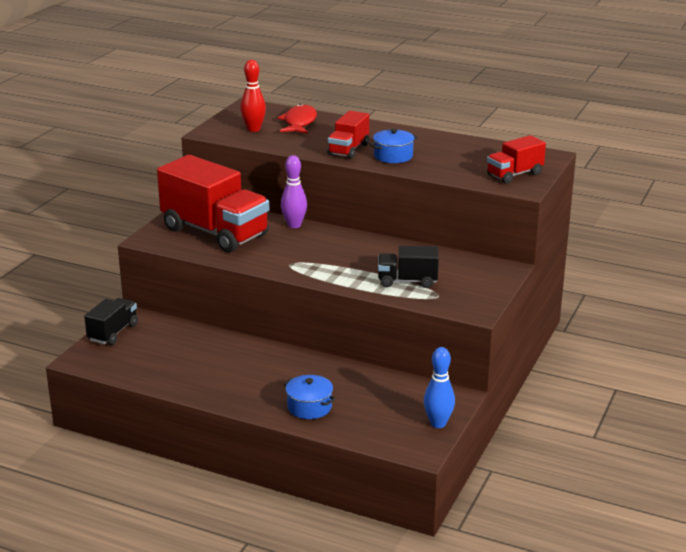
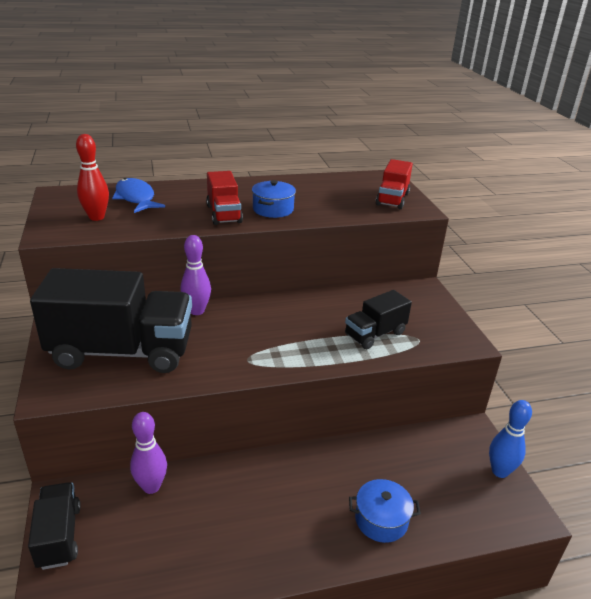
camera: 40 degrees left, 5 degrees up
(186, 332) = (151, 486): none -> purple bowling pin
(215, 232) = (122, 351): red truck -> black truck
(299, 122) = (136, 198): red fish -> blue fish

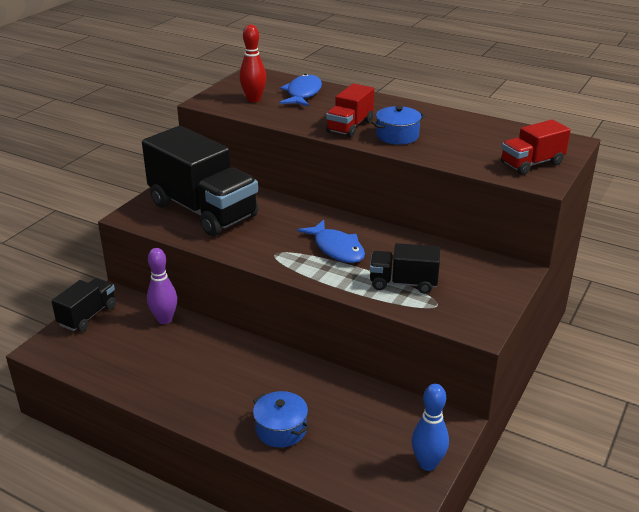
camera: 45 degrees right, 0 degrees up
(197, 311) = (288, 205): purple bowling pin -> none
(290, 330) = (337, 249): none -> blue fish

